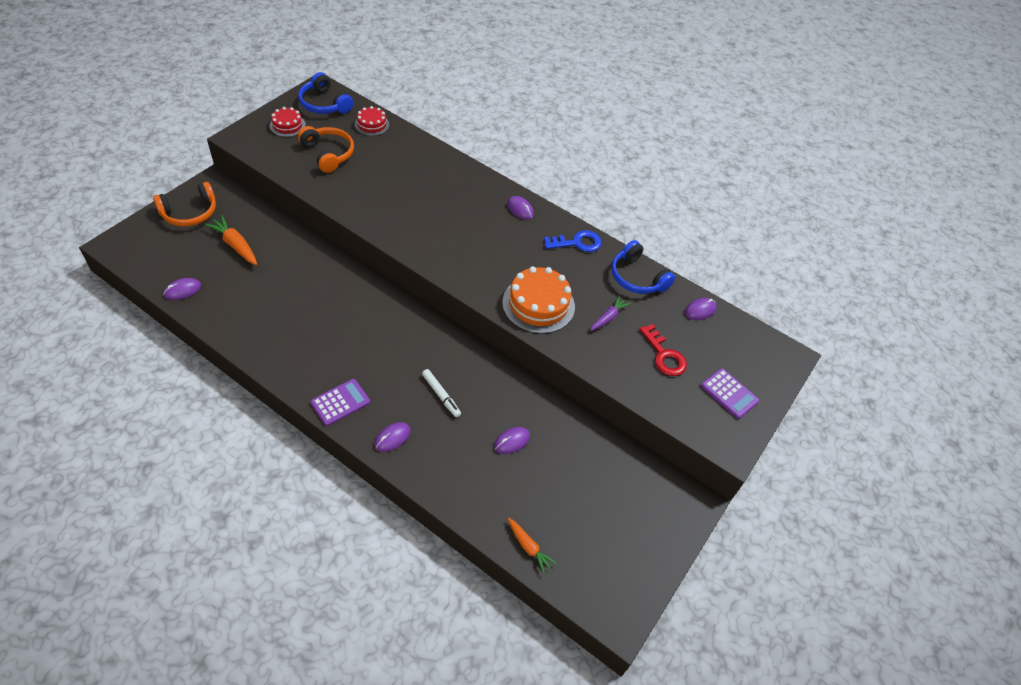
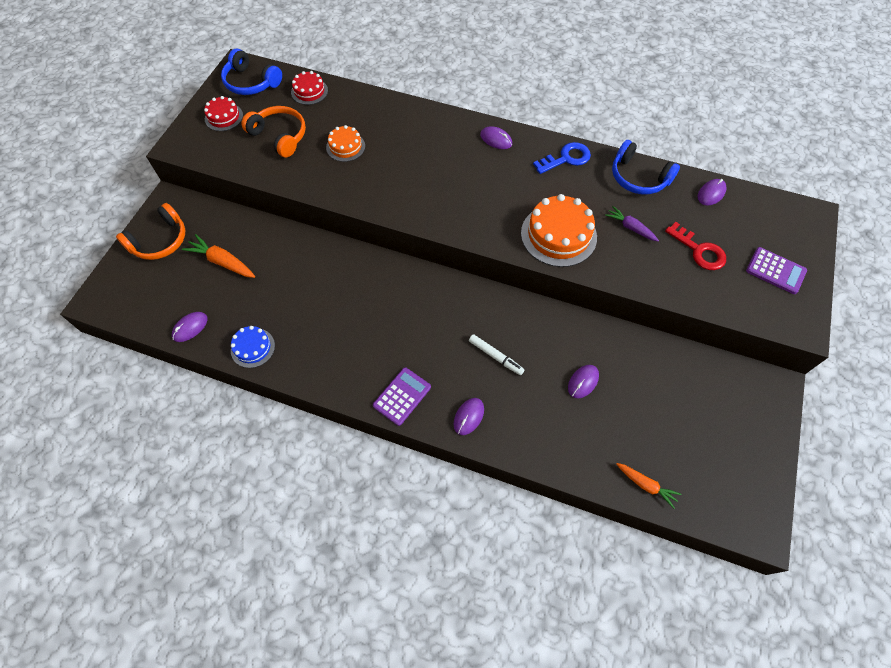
camera: 10 degrees left, 10 degrees up
(228, 323) = (253, 348): none -> blue cake
(382, 178) = (345, 147): none -> orange cake
(608, 317) = (630, 227): purple carrot -> purple carrot turned 75 degrees counterclockwise

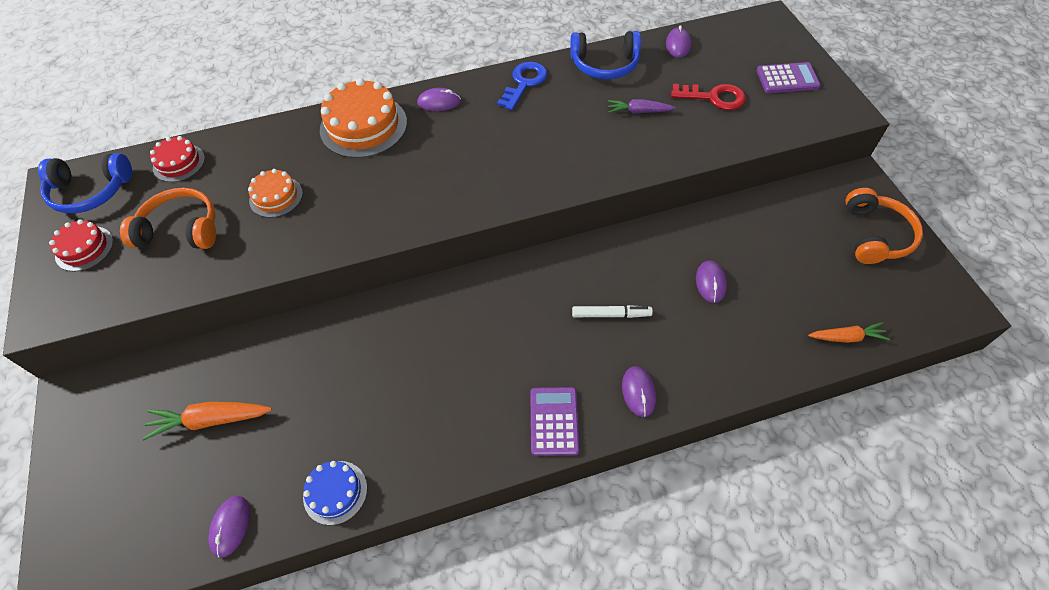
camera: 35 degrees left, 5 degrees down
(160, 241) = (99, 451): orange headphones -> orange headphones (875, 235)
(558, 235) = (581, 155): orange cake -> orange cake (363, 126)

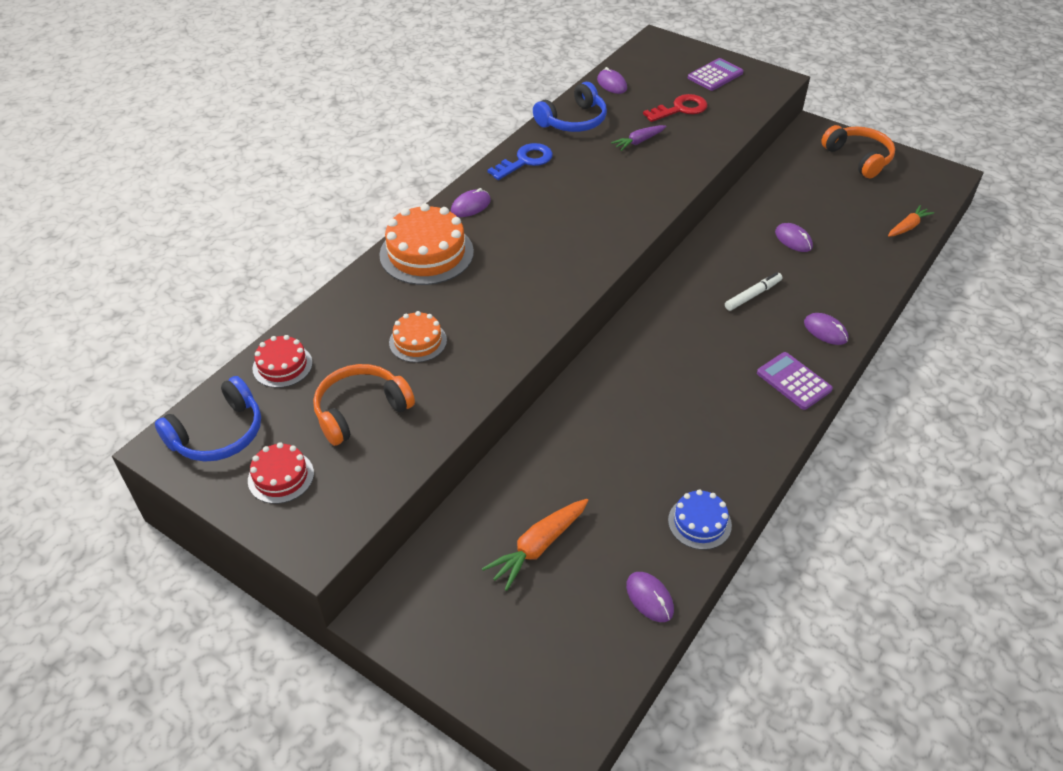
camera: 40 degrees left, 10 degrees down
(524, 83) = (525, 161): blue key -> blue key turned 60 degrees clockwise

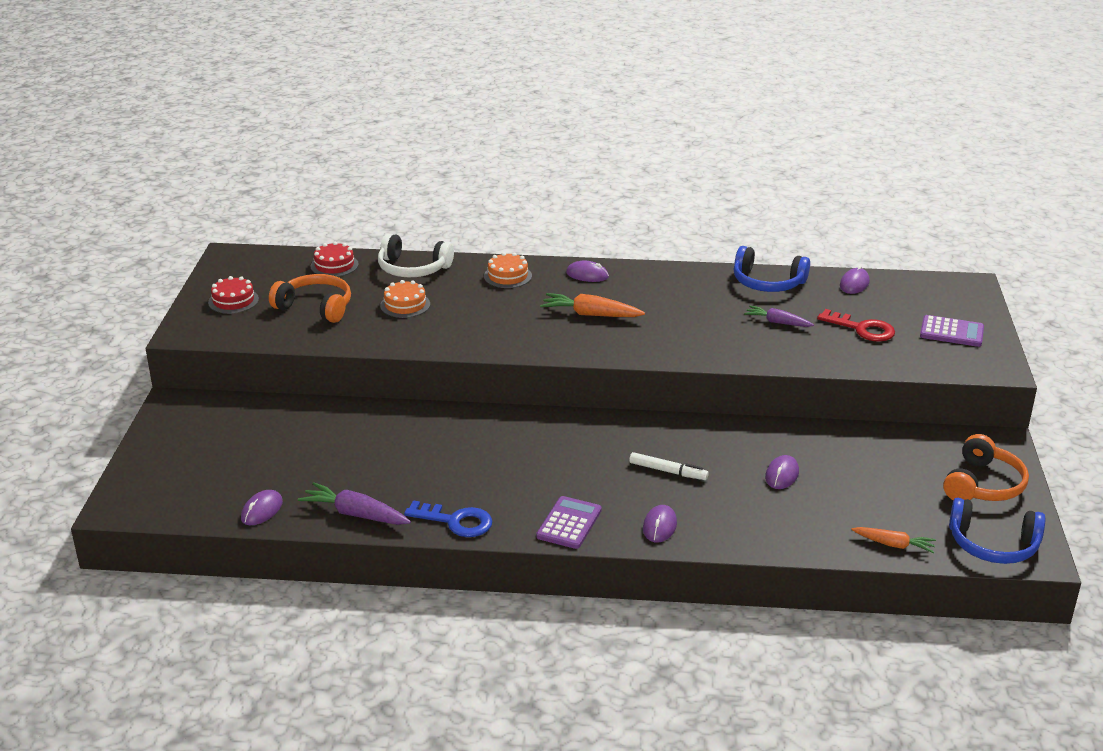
camera: 60 degrees right, 15 degrees down
(218, 434) = (254, 267): blue headphones -> blue headphones (993, 545)
(349, 310) = (412, 269): none -> white headphones
(426, 253) = (507, 276): orange cake -> orange cake, size x0.56
(525, 161) = (677, 279): blue key -> blue key (456, 521)
(538, 547) = (276, 446): orange carrot -> orange carrot (590, 314)
(699, 522) = (355, 514): blue cake -> purple carrot

